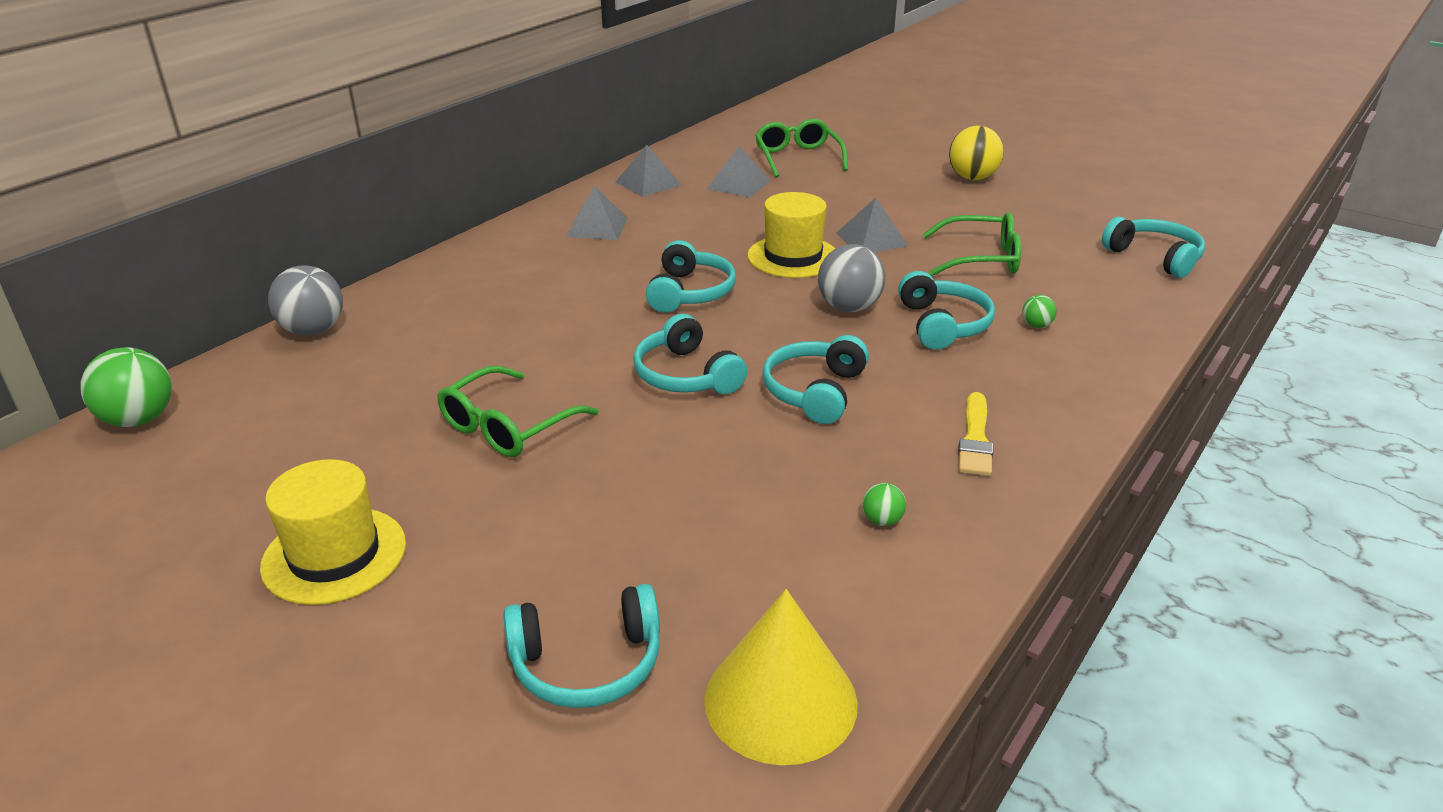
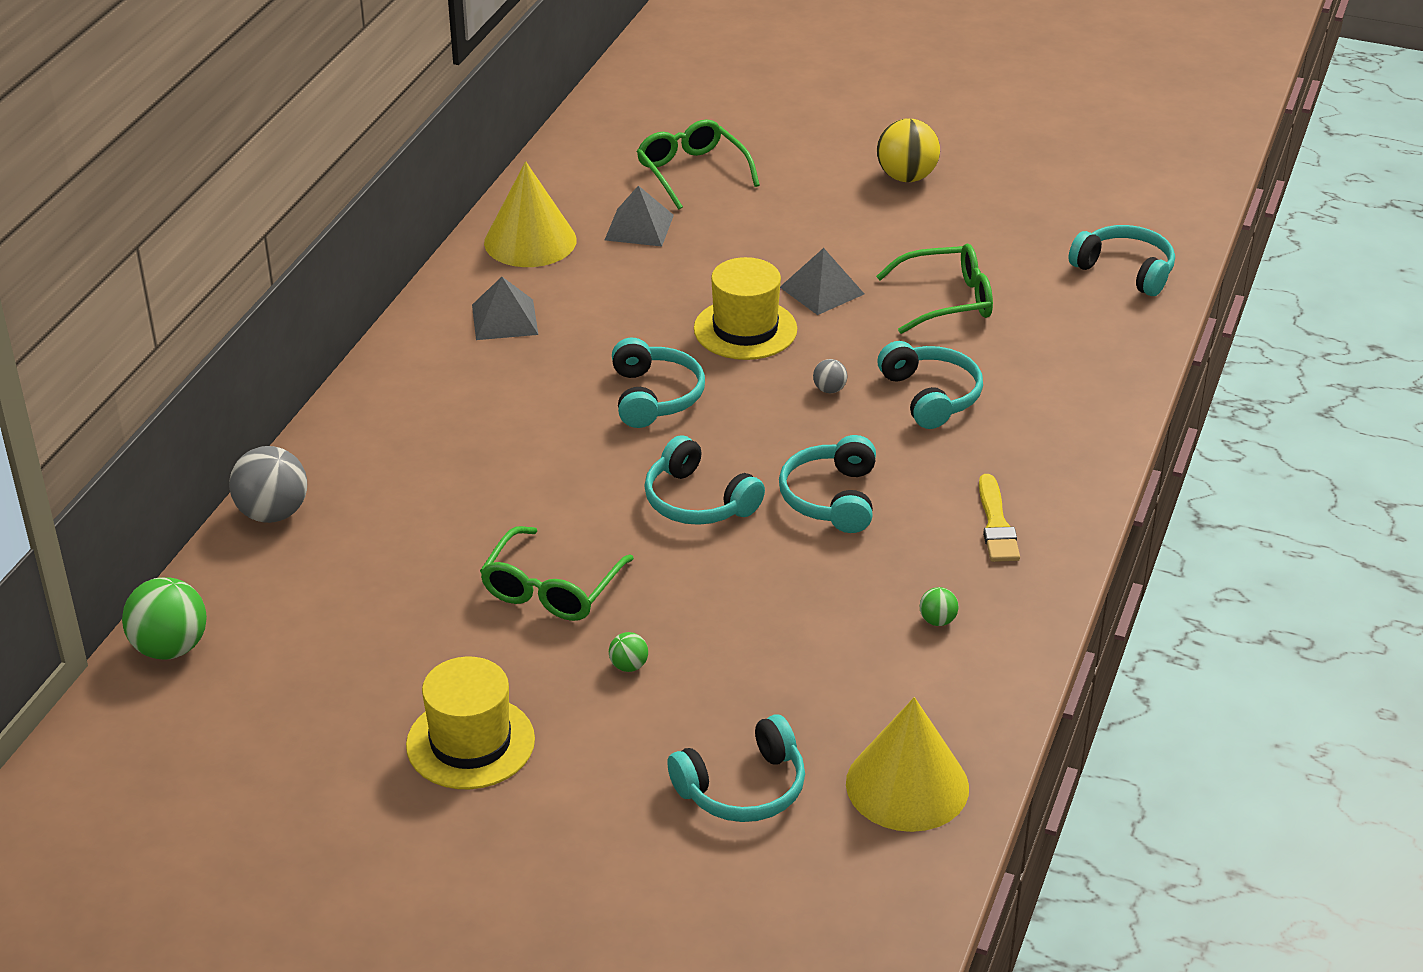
camera: 15 degrees left, 5 degrees up
(648, 183) = (530, 241): grey pyramid -> yellow cone
(849, 307) = (829, 389): grey ball -> grey ball, size x0.48
(1036, 325) = (1023, 382): green ball -> green ball (628, 666)

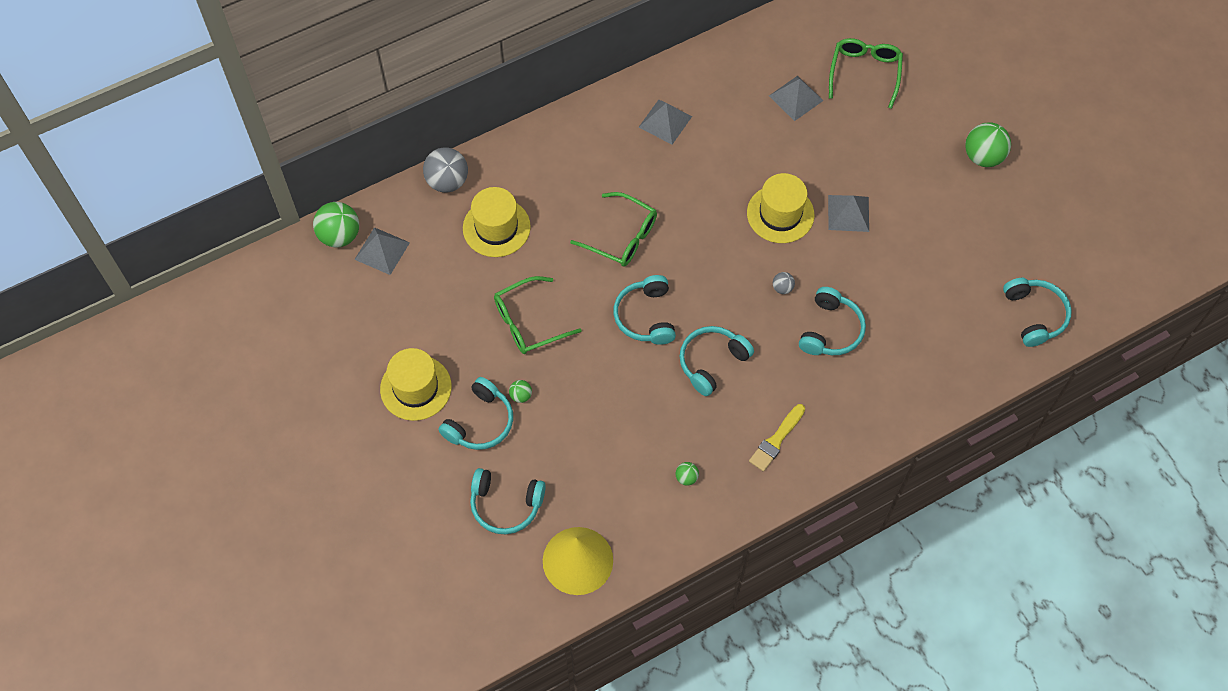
camera: 40 degrees right, 25 degrees up
(254, 630) = (382, 250): none -> grey pyramid
(396, 522) = (496, 227): none -> yellow hat
(530, 241) = (729, 70): yellow cone -> none
(654, 396) = (689, 230): turquoise headphones -> turquoise headphones (480, 422)
(906, 177) = (983, 156): yellow ball -> green ball
(947, 300) = (909, 268): green glasses -> green glasses (622, 237)

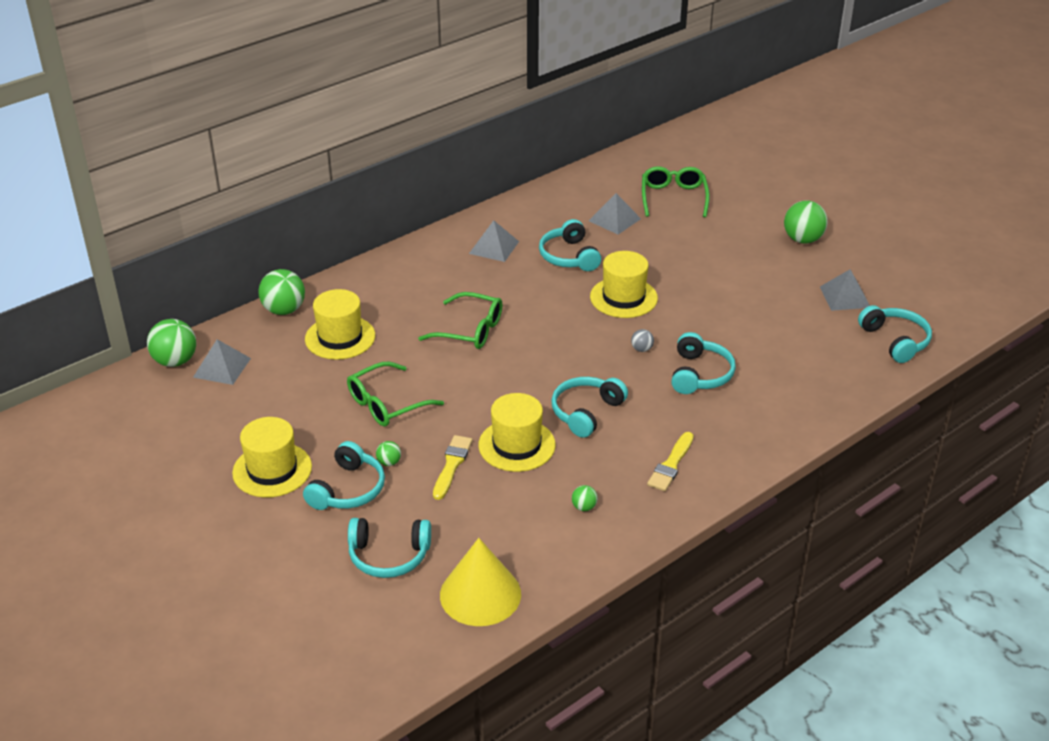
camera: 10 degrees left, 25 degrees down
(447, 181) = (284, 310): grey ball -> green ball
(577, 408) = (452, 465): none -> yellow brush
(640, 393) = (516, 445): none -> yellow hat
(646, 316) = (509, 385): turquoise headphones -> turquoise headphones (569, 256)
(848, 213) = (689, 290): grey pyramid -> grey pyramid (845, 297)

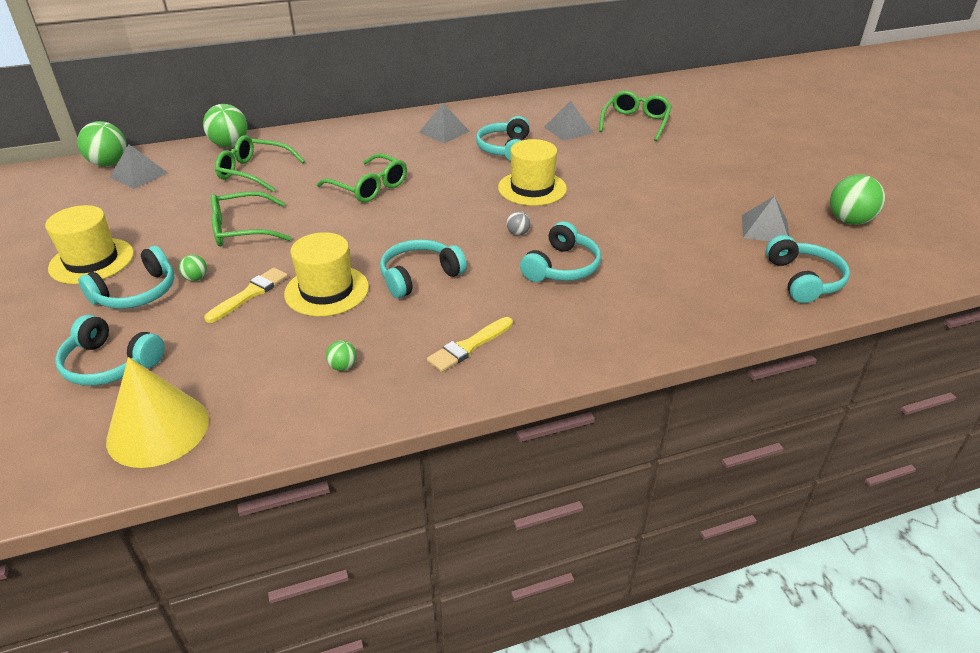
camera: 20 degrees right, 0 degrees up
(340, 337) = (254, 172): yellow hat -> green glasses
(802, 239) = (746, 174): green ball -> green ball (849, 221)

